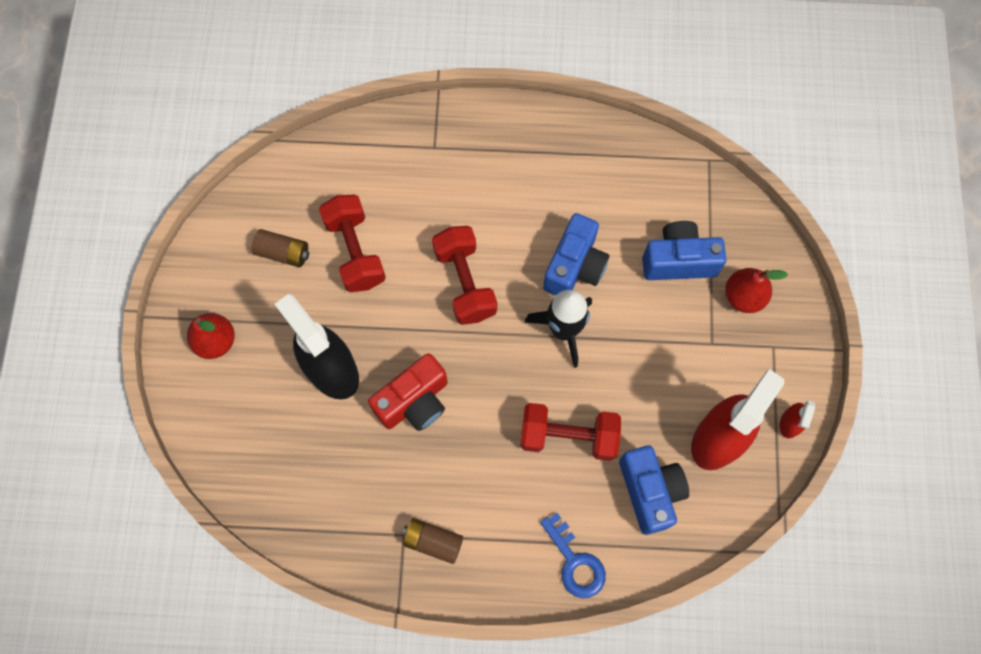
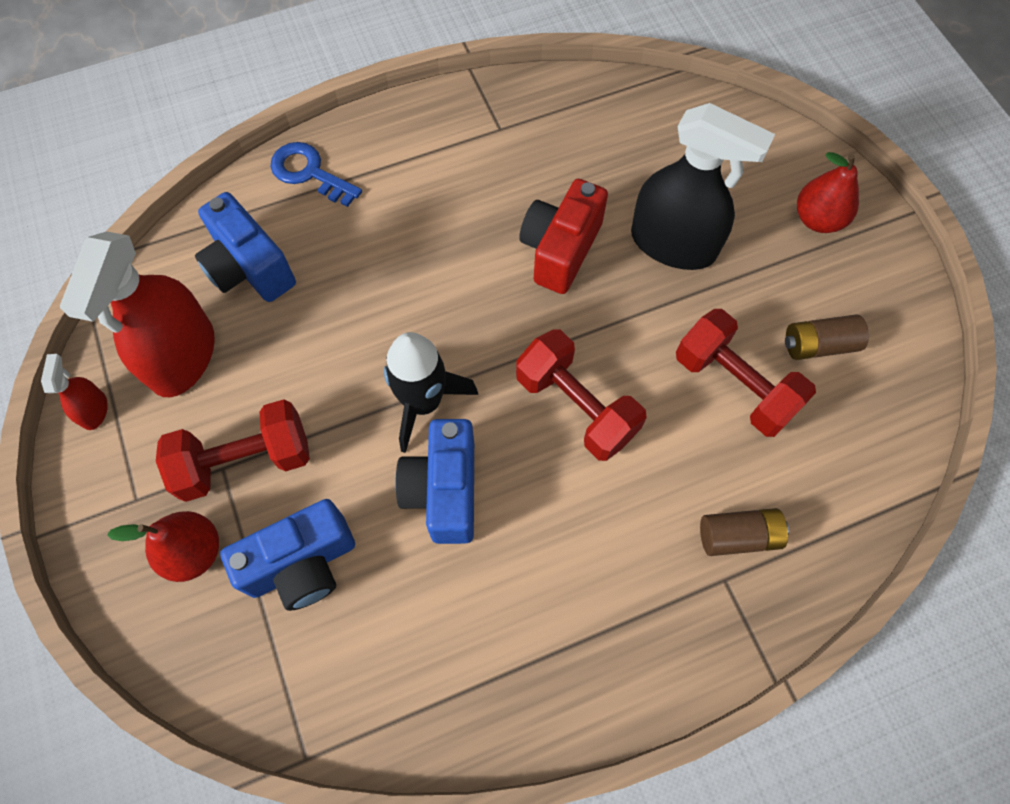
camera: 155 degrees right, 5 degrees down
(433, 542) = (467, 134): brown battery -> brown battery (738, 536)
(568, 436) = (366, 286): red dumbbell -> red dumbbell (245, 461)

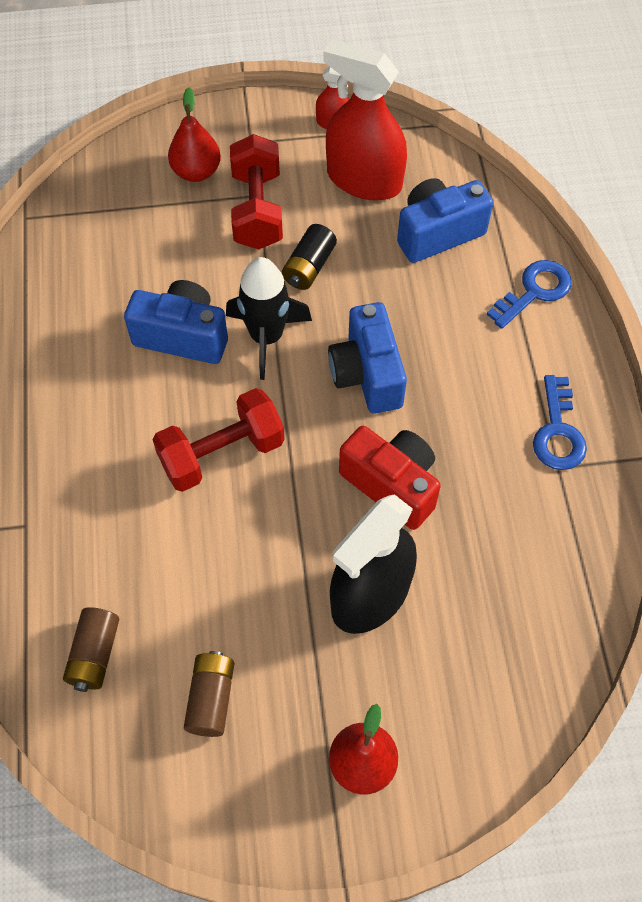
camera: 105 degrees right, 5 degrees down
(302, 564) = (160, 234): blue camera -> blue camera (367, 374)
(319, 383) = (309, 267): none -> black battery
(464, 133) = (558, 431): none -> blue key
(734, 385) = (196, 598): red dumbbell -> none
(738, 536) = (55, 549): brown battery -> brown battery (95, 654)

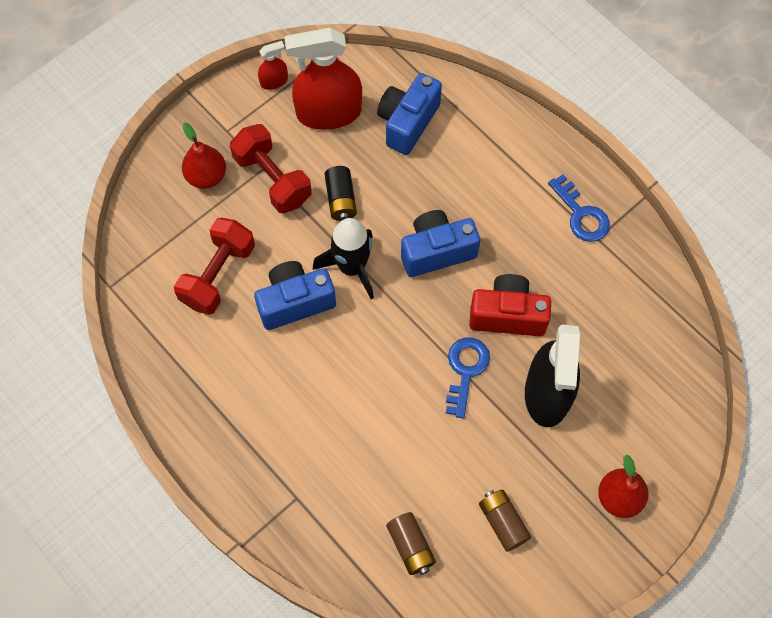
camera: 35 degrees left, 5 degrees up
(221, 453) = (386, 365): red dumbbell -> red dumbbell (218, 275)
(367, 374) = (437, 251): blue camera -> blue camera turned 120 degrees clockwise
(534, 291) = (499, 127): blue key -> blue key (465, 371)

